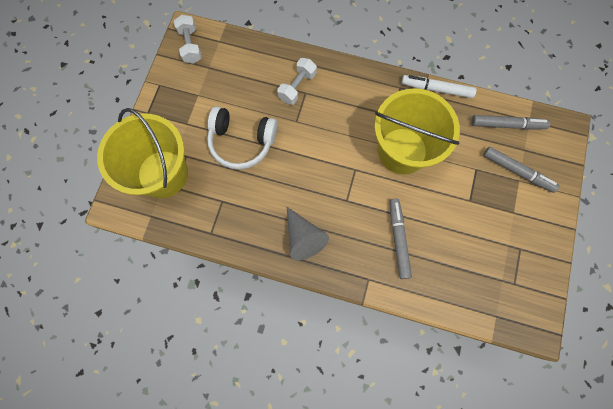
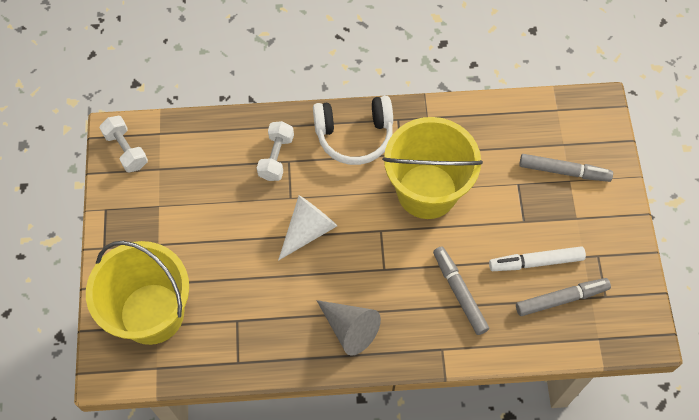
camera: 20 degrees left, 10 degrees down
(242, 142) = (234, 244): white headphones -> white headphones (354, 135)
(300, 150) = (308, 230): none -> white cone
(436, 89) = (440, 108): white marker -> white marker (536, 262)
(507, 125) = (534, 123): grey marker -> grey marker (561, 299)

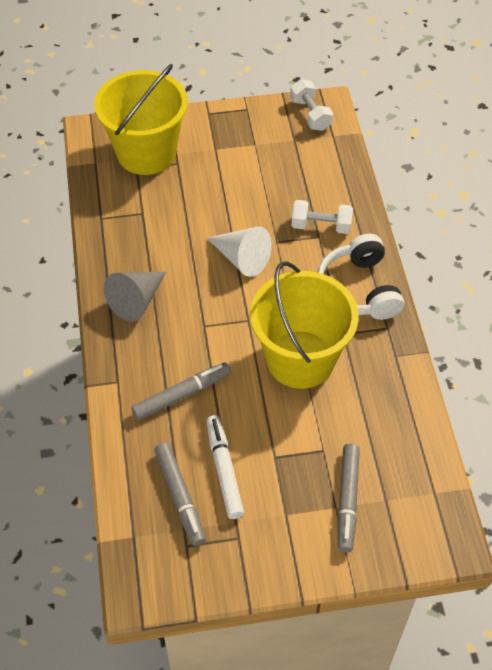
camera: 85 degrees right, 10 degrees down
(126, 150) = (310, 114): white dumbbell -> white dumbbell turned 75 degrees counterclockwise

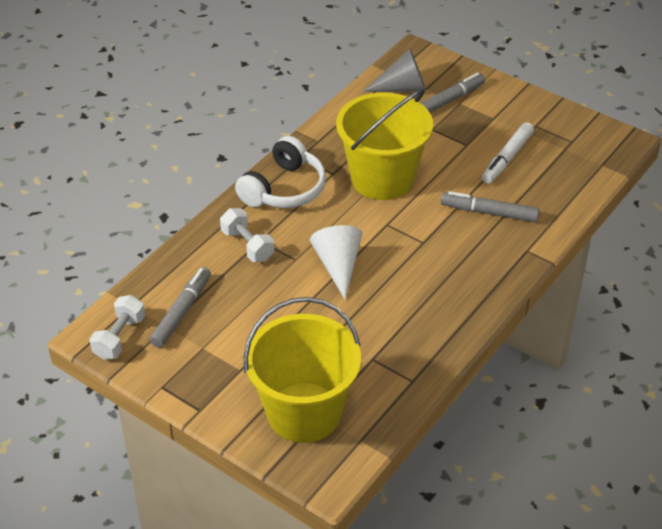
camera: 135 degrees left, 10 degrees down
(137, 300) = (454, 292): grey cone -> grey cone (402, 88)
(180, 497) = (551, 163): grey marker -> grey marker (182, 312)

